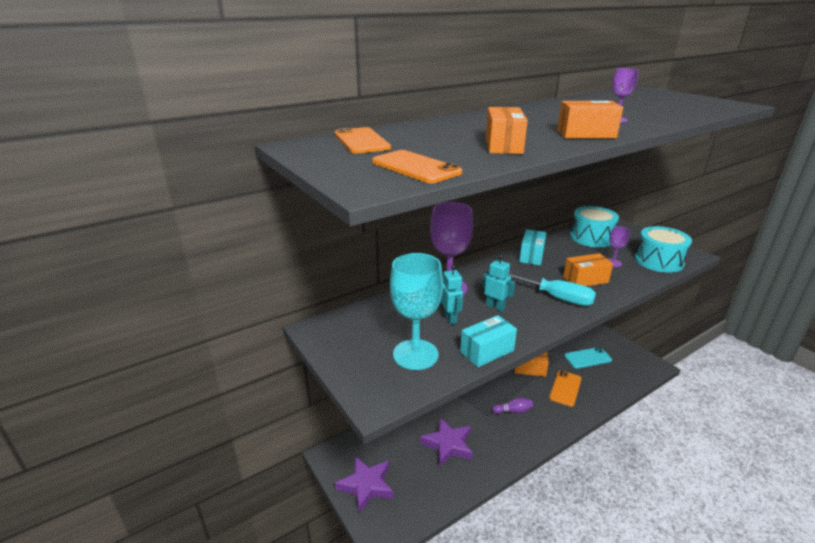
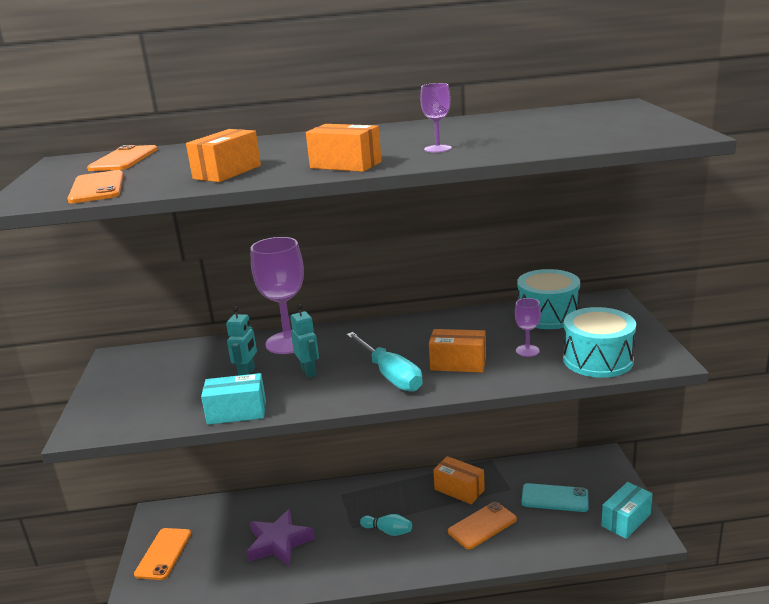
camera: 30 degrees right, 5 degrees down
(366, 486) = (163, 554): purple star -> orange phone
(415, 354) = (168, 399): turquoise goblet -> none
(513, 411) = (388, 531): purple bowling pin -> turquoise bowling pin
(531, 256) = (433, 324): turquoise box -> turquoise box (626, 520)

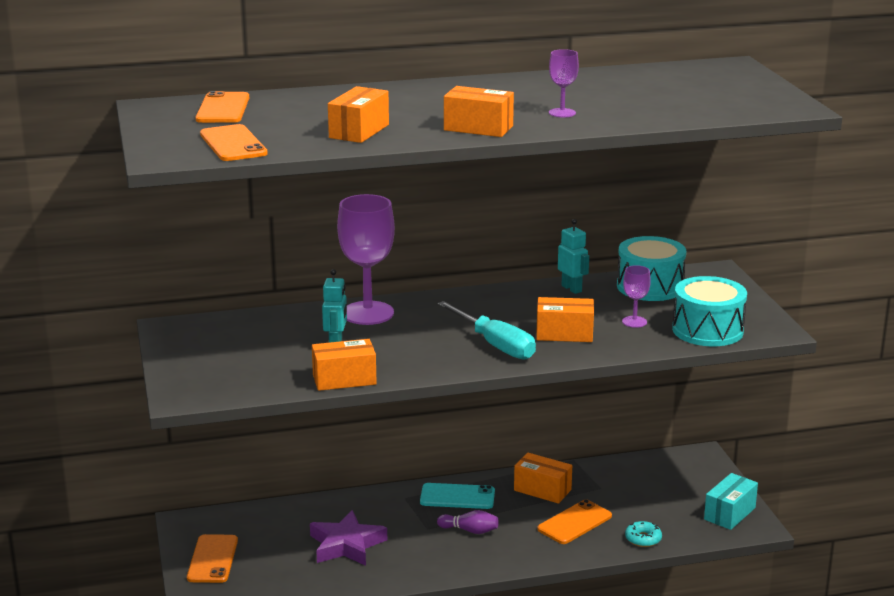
camera: 10 degrees left, 0 degrees up
(237, 412) = (344, 379): turquoise box -> orange box
(309, 371) = (405, 342): turquoise robot -> turquoise robot (572, 289)
(388, 531) = (470, 530): turquoise bowling pin -> purple bowling pin
(542, 546) = (643, 539): none -> turquoise donut
(554, 498) = (651, 495): turquoise phone -> turquoise phone (457, 497)

